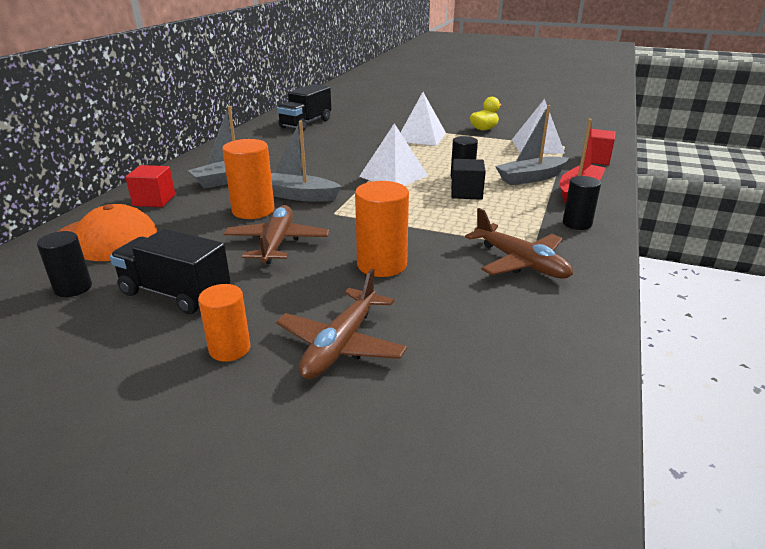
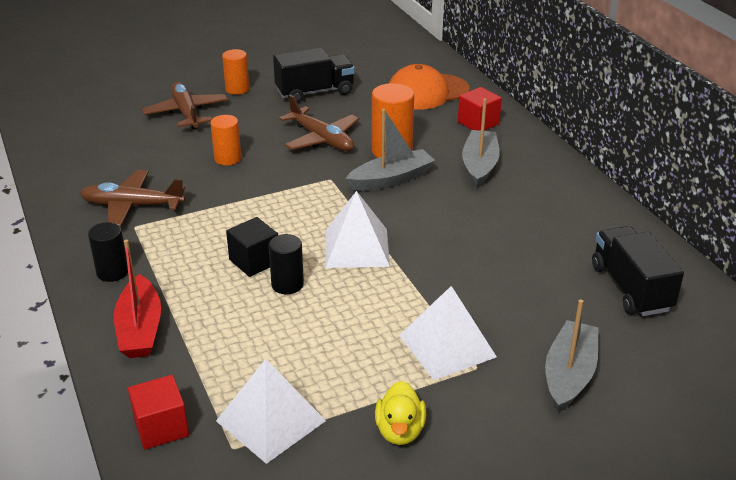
camera: 135 degrees right, 5 degrees up
(73, 288) = (371, 71): black cylinder -> none
(382, 265) = (228, 158): orange cylinder -> orange cylinder, size x0.65
(531, 178) = (212, 326): grey boat -> grey boat (569, 375)

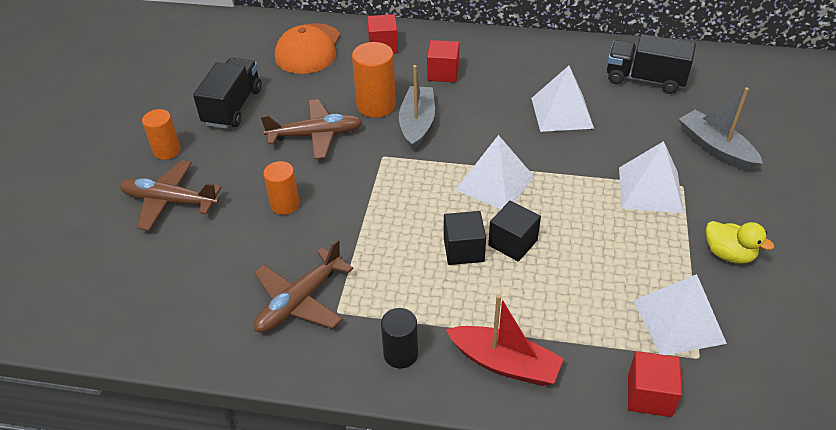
camera: 55 degrees left, 10 degrees up
(287, 284) = (512, 243): black cylinder -> black cube
(479, 166) = (443, 73): grey boat -> red cube
(504, 252) = (562, 112): none -> white pyramid

